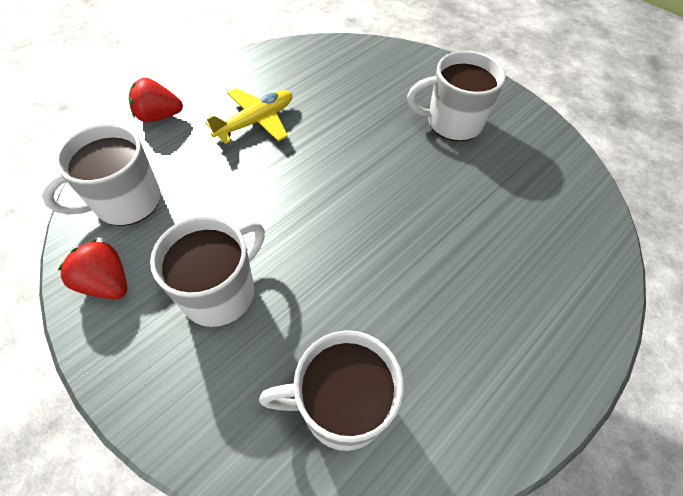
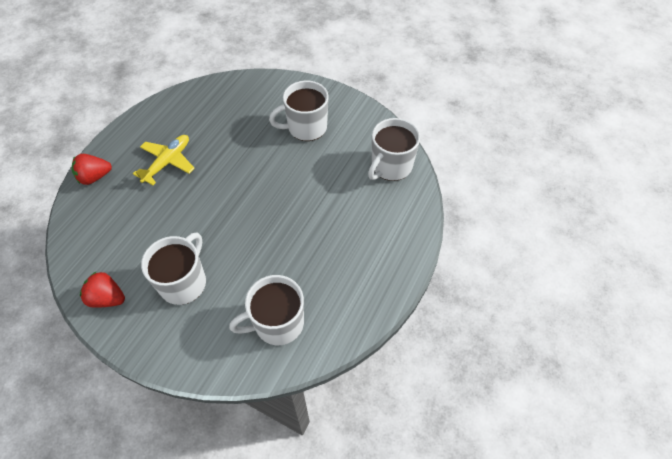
camera: 15 degrees left, 0 degrees up
(126, 202) = (97, 244): white mug -> white mug (391, 166)

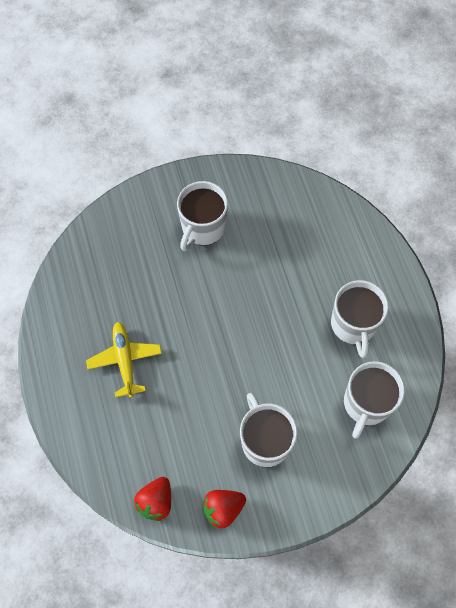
camera: 45 degrees left, 10 degrees up
(95, 177) = (77, 430): red strawberry -> red strawberry (156, 501)
(391, 166) = (307, 206): white mug -> white mug (353, 325)

